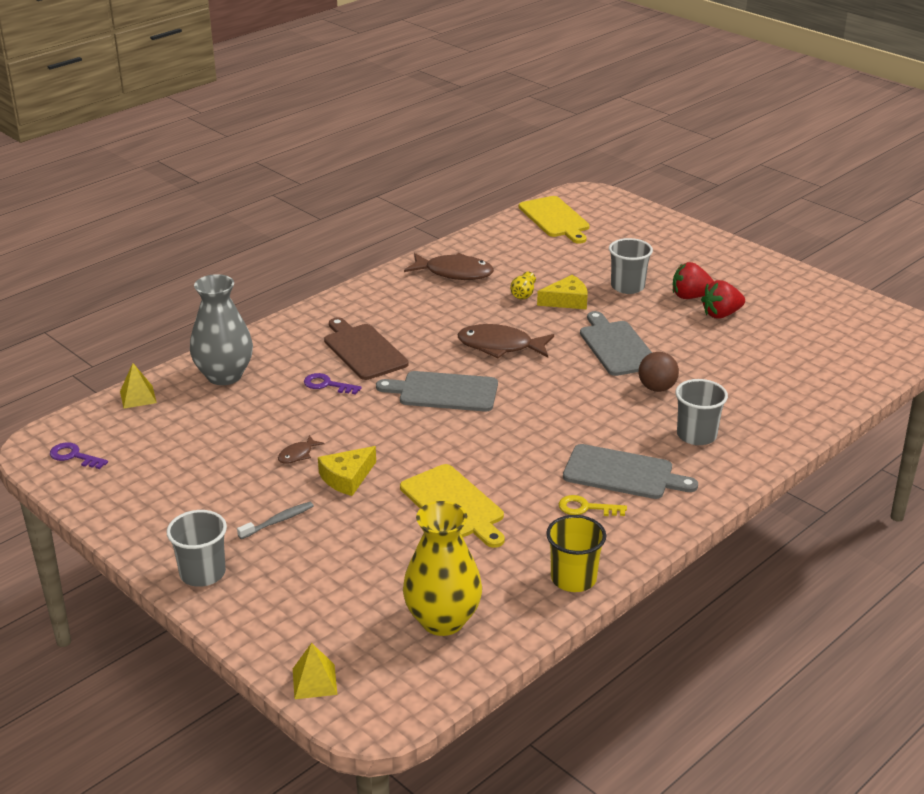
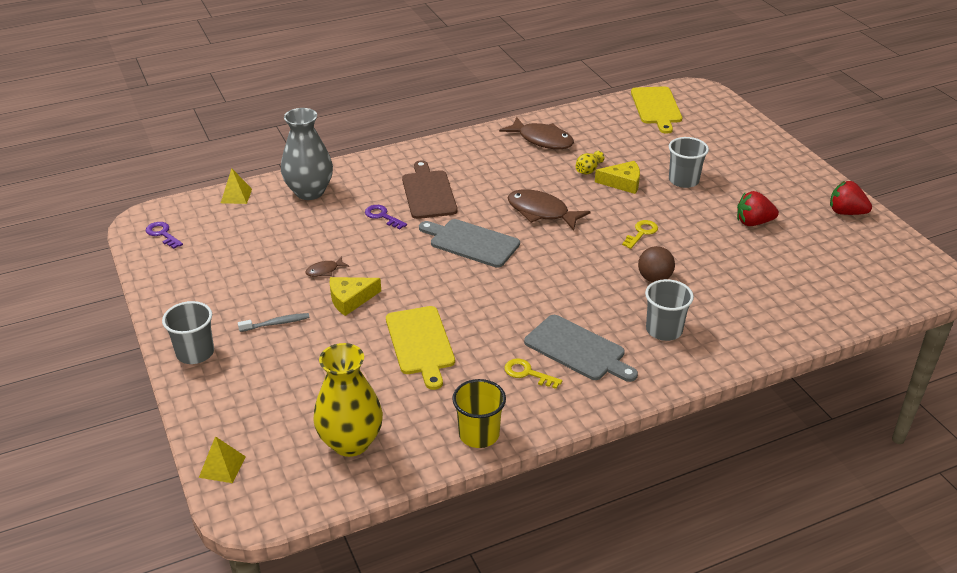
camera: 20 degrees right, 5 degrees up
(616, 346) = (641, 233): grey cutting board -> yellow key
(690, 296) = (735, 200): red strawberry -> red strawberry (846, 212)

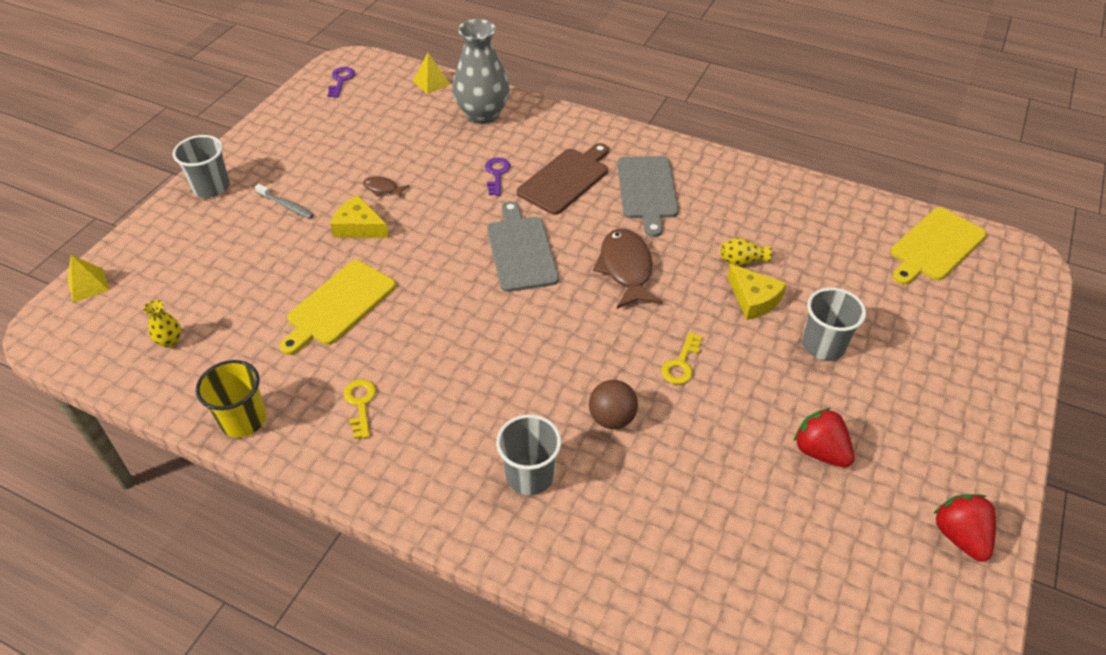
camera: 50 degrees right, 10 degrees up
(351, 442) = (170, 341): yellow vase -> yellow vase, size x0.42
(542, 140) = (750, 199): brown fish -> none
(578, 349) = (431, 422): grey cutting board -> grey cutting board (647, 190)
(641, 233) = (681, 363): yellow key -> yellow key turned 120 degrees clockwise

